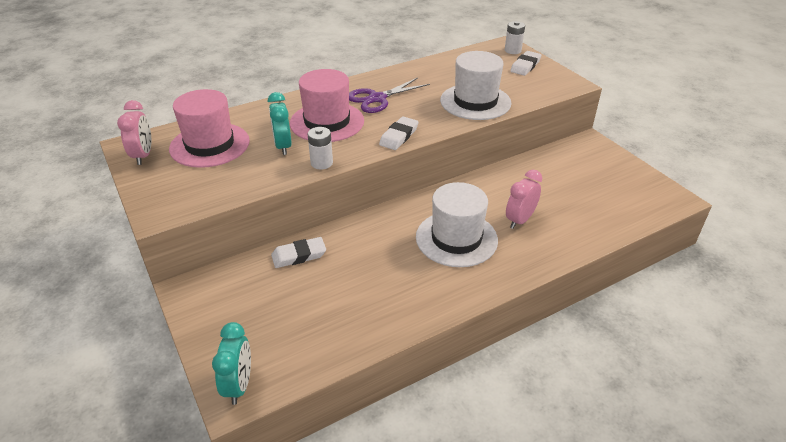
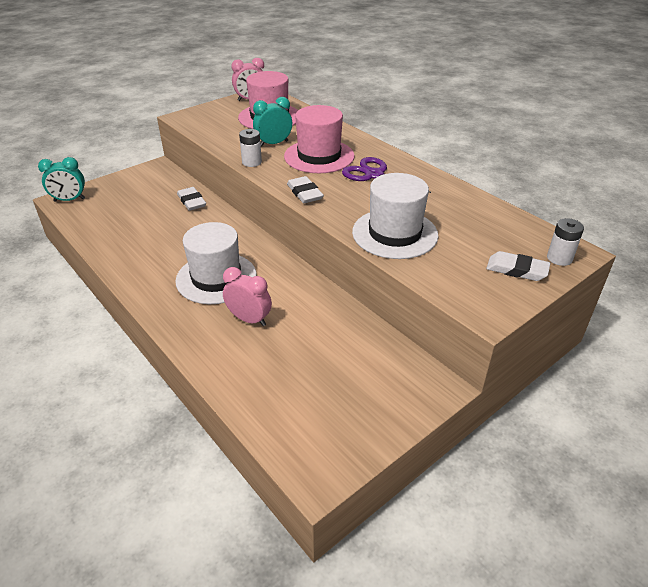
camera: 80 degrees right, 0 degrees up
(399, 136) = (304, 193): white eraser -> white eraser turned 45 degrees clockwise

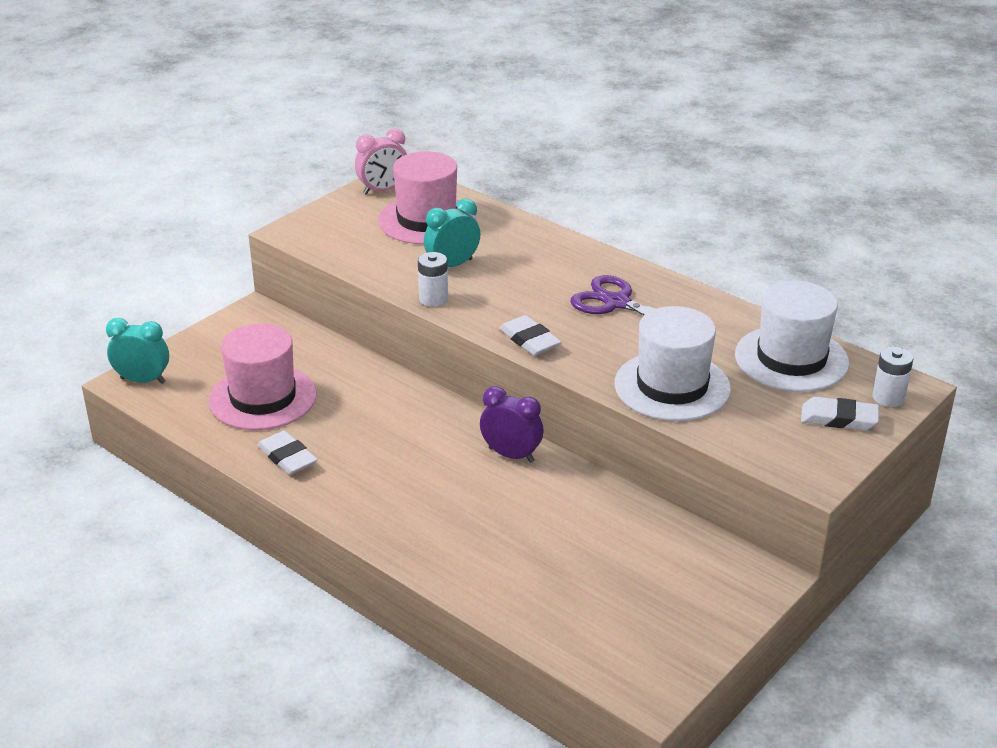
camera: 10 degrees left, 5 degrees down
(69, 200) = (143, 380): turquoise clock -> turquoise clock turned 150 degrees counterclockwise
(191, 201) = (336, 364): white eraser -> white eraser (287, 457)
(216, 278) = (425, 474): white hat -> white hat (791, 359)
(249, 319) = (494, 524): pink clock -> none
(280, 271) = (511, 455): none -> purple clock
(319, 156) = (527, 280): pink hat -> pink hat (263, 398)

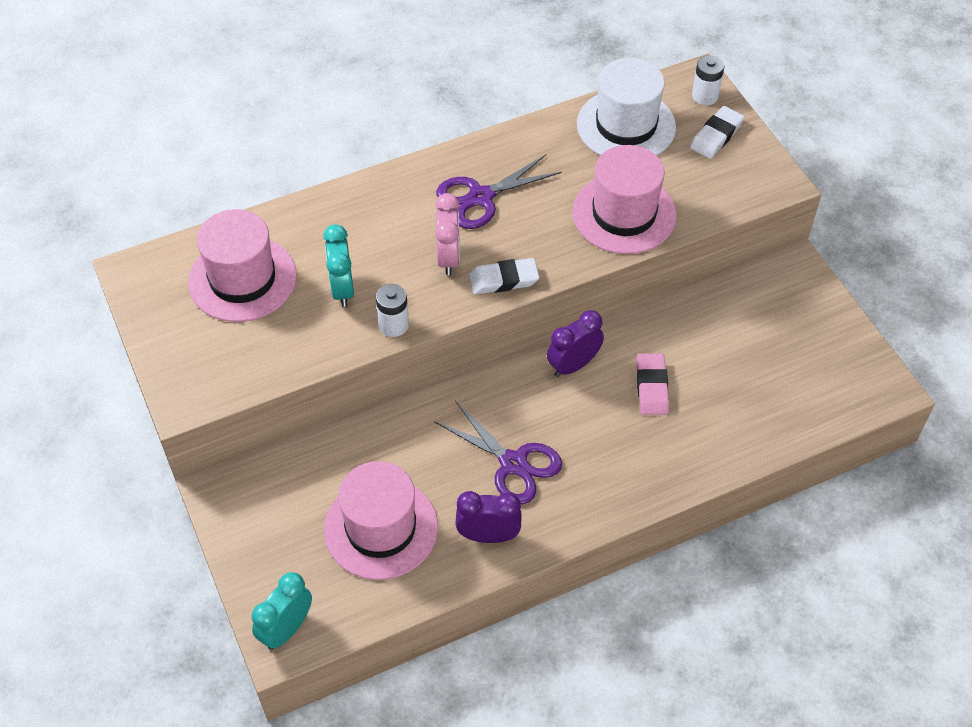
camera: 65 degrees left, 20 degrees up
(287, 457) = (488, 535): white eraser -> purple clock
(373, 450) = (513, 463): none -> purple scissors
(383, 190) = (155, 294): pink clock -> pink clock (448, 258)
(522, 512) = (652, 387): none -> pink eraser
(672, 386) = (624, 214): white hat -> pink hat

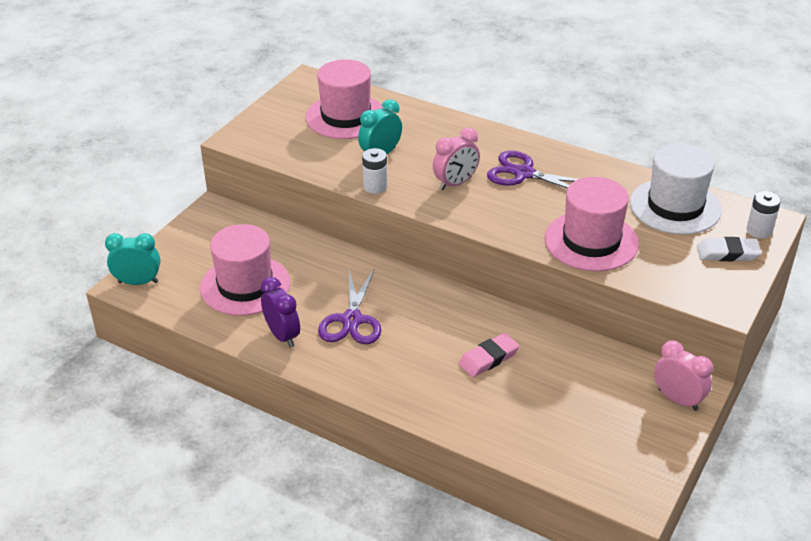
camera: 55 degrees right, 15 degrees down
(503, 280) = (465, 214): white eraser -> none
(573, 365) = (464, 310): purple clock -> none
(800, 288) = (678, 399): none -> pink clock

